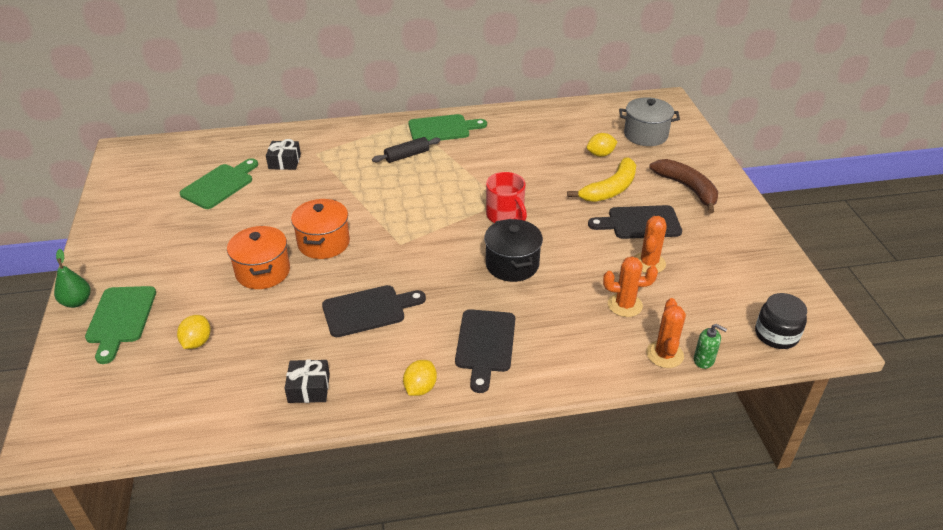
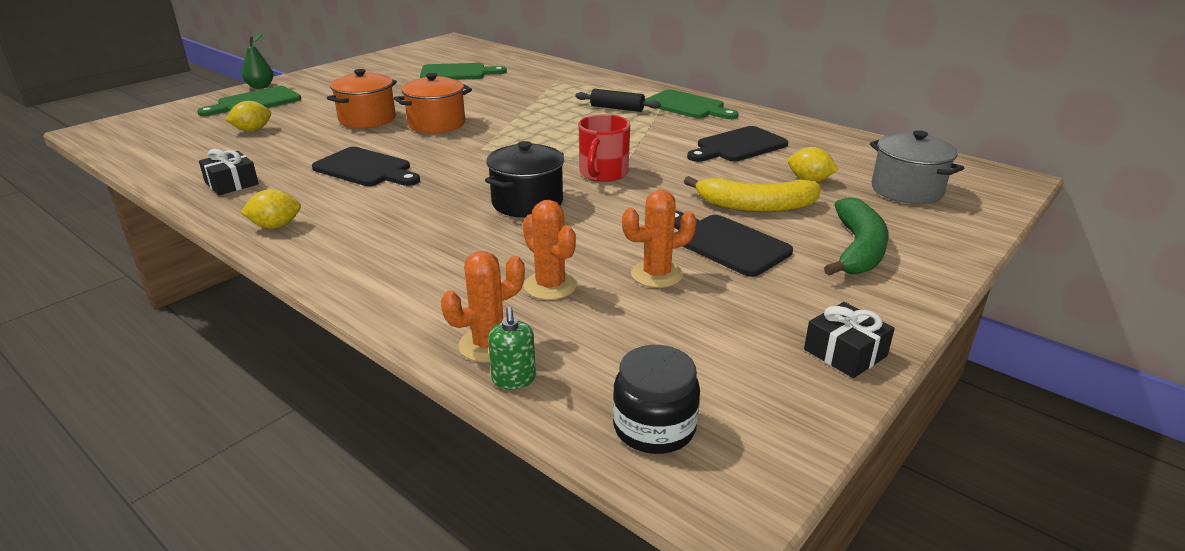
camera: 50 degrees right, 10 degrees down
(284, 162) = (523, 78): black gift -> black gift (845, 353)
(485, 344) = (377, 233): black cutting board -> black cutting board (738, 146)
(688, 189) = (858, 250): brown banana -> green banana

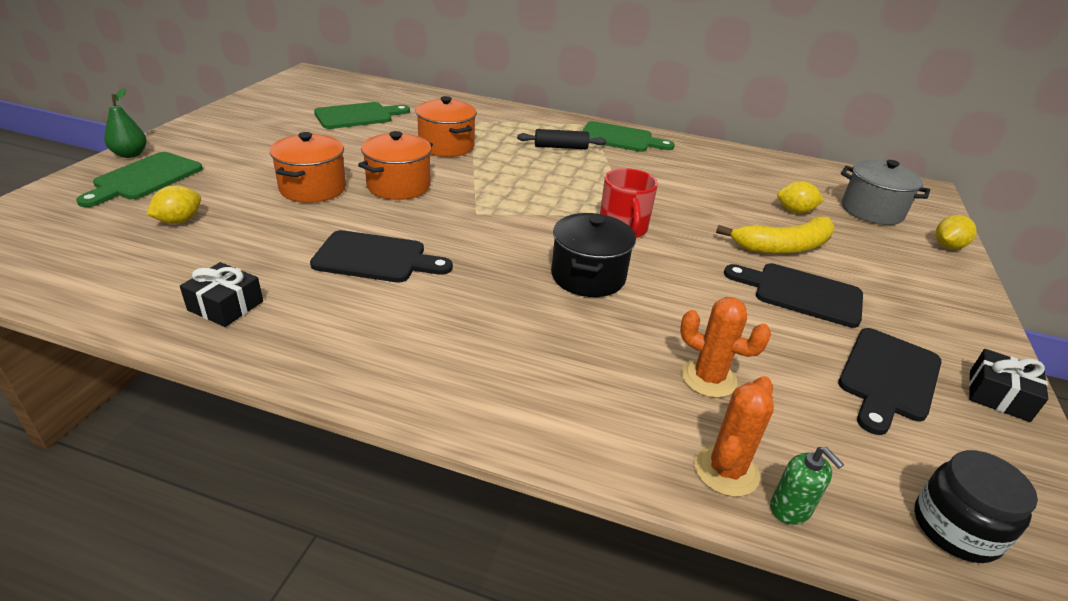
camera: 25 degrees left, 5 degrees up
(276, 226) = (344, 360): yellow lemon -> yellow lemon (947, 246)
(509, 99) = (446, 146): none -> orange pot
(656, 274) = (783, 342): orange cactus -> none
(738, 146) = (705, 180): black cutting board -> black cutting board (888, 377)
(858, 250) = (900, 281): green banana -> none

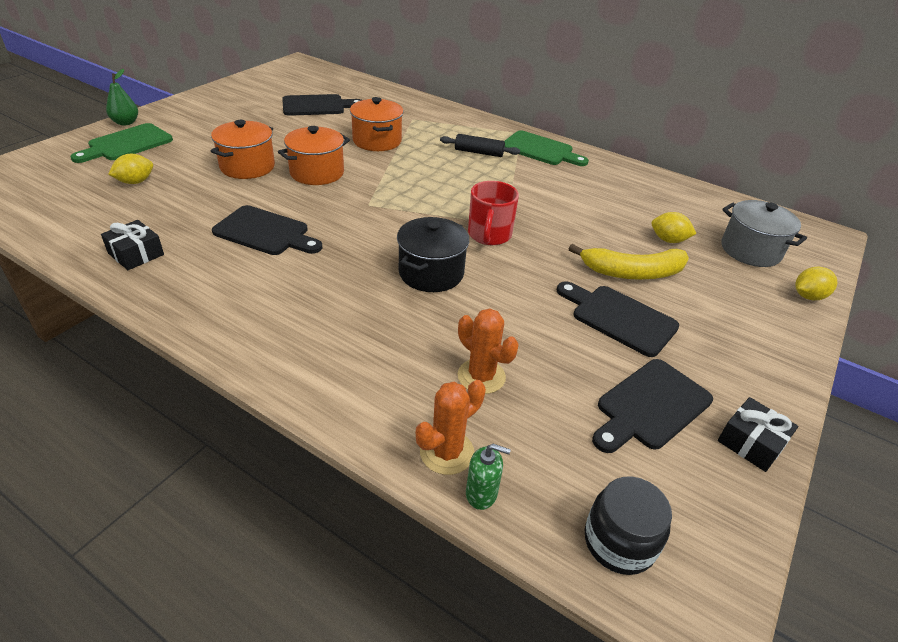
camera: 15 degrees right, 5 degrees up
(357, 116) = (317, 106): green cutting board -> black cutting board
(790, 509) = (481, 493): green soap dispenser -> green soap dispenser turned 60 degrees counterclockwise

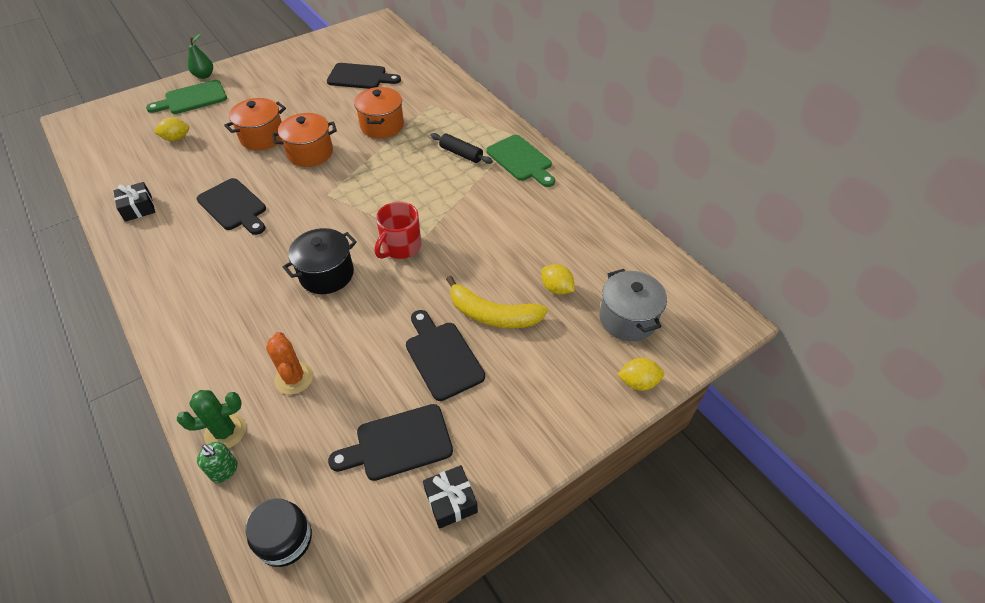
camera: 25 degrees right, 10 degrees up
(447, 452) = (225, 431): orange cactus -> green cactus

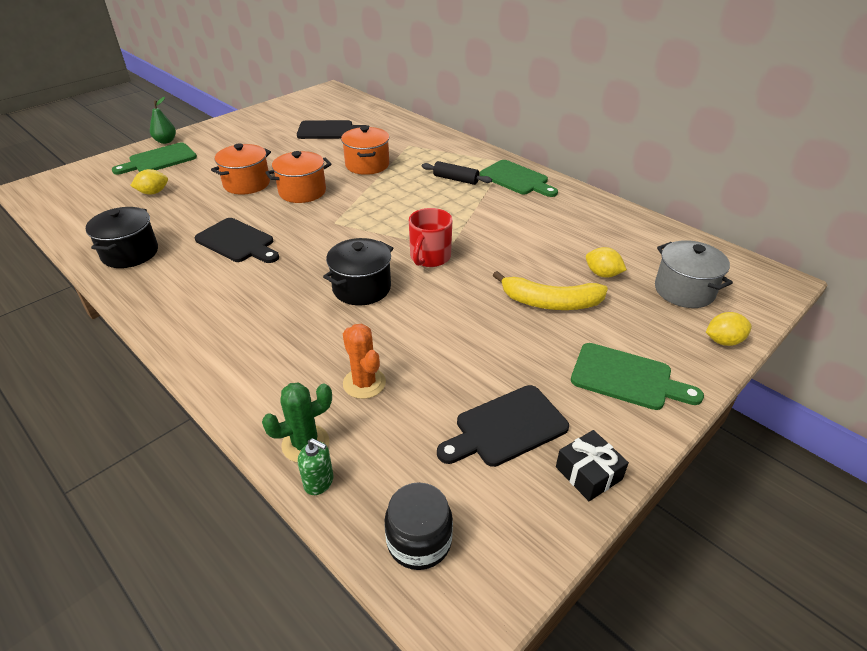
camera: 10 degrees left, 10 degrees down
(138, 208) = (130, 253): black gift -> black pot
(442, 357) = (516, 344): black cutting board -> none
(528, 409) = (627, 378): none -> green cutting board

